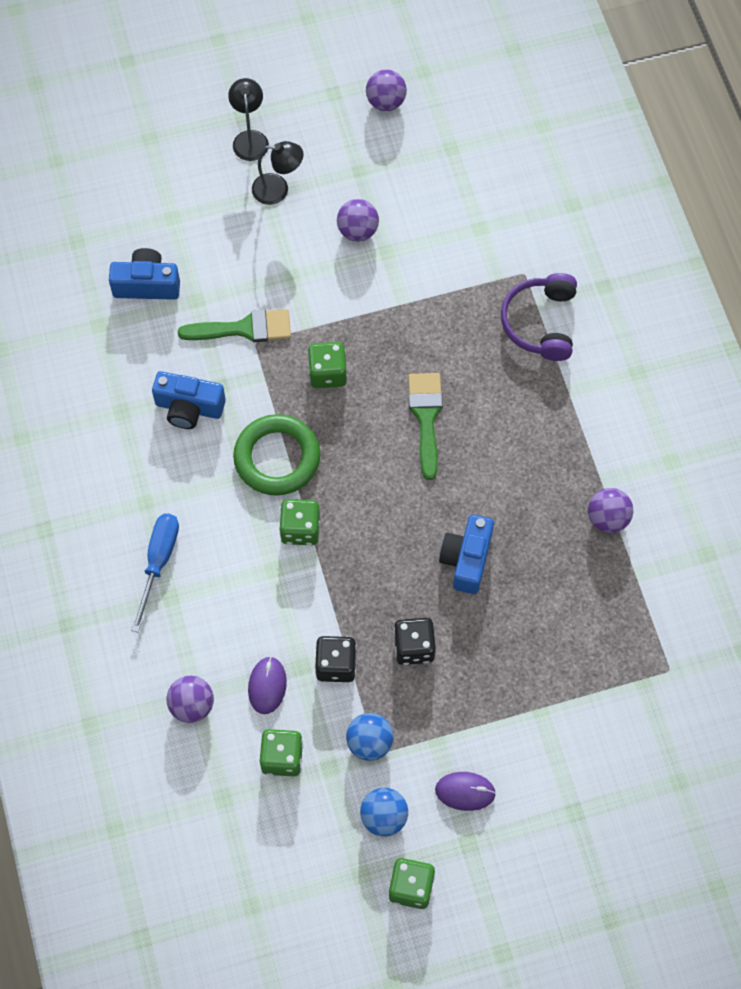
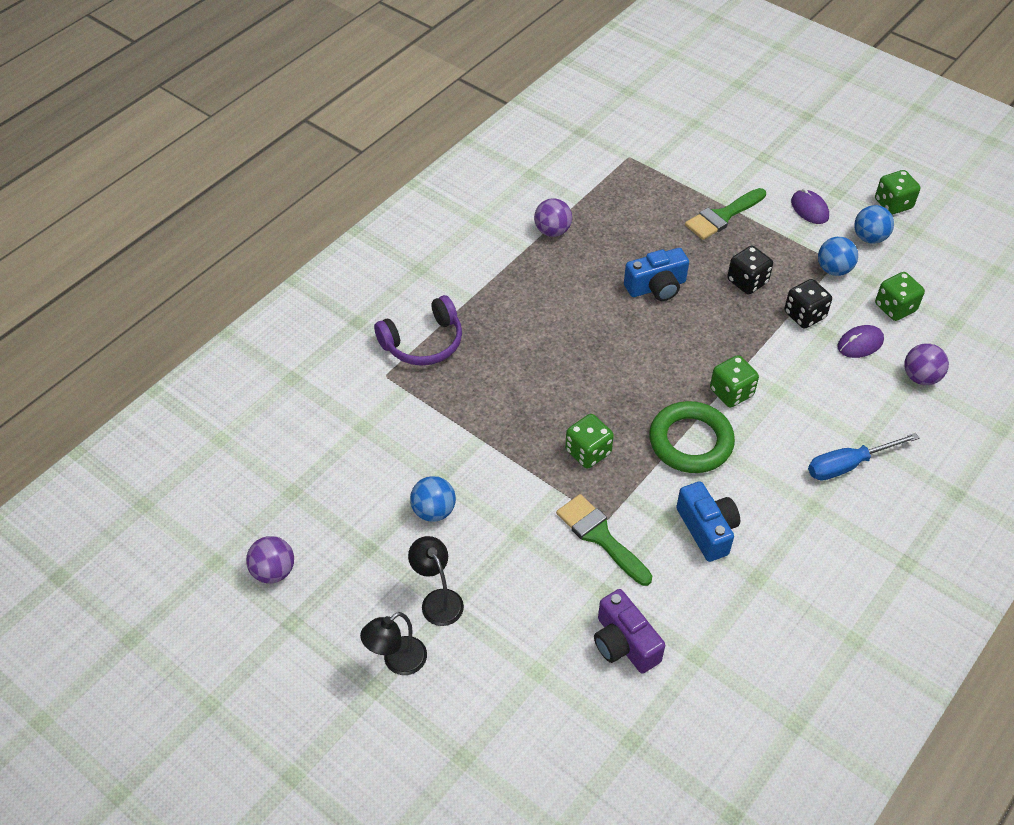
camera: 125 degrees left, 15 degrees down
(147, 284) = (624, 643): blue camera -> purple camera
(357, 231) = (434, 511): purple ball -> blue ball
(426, 418) = (568, 368): green brush -> green brush (722, 216)

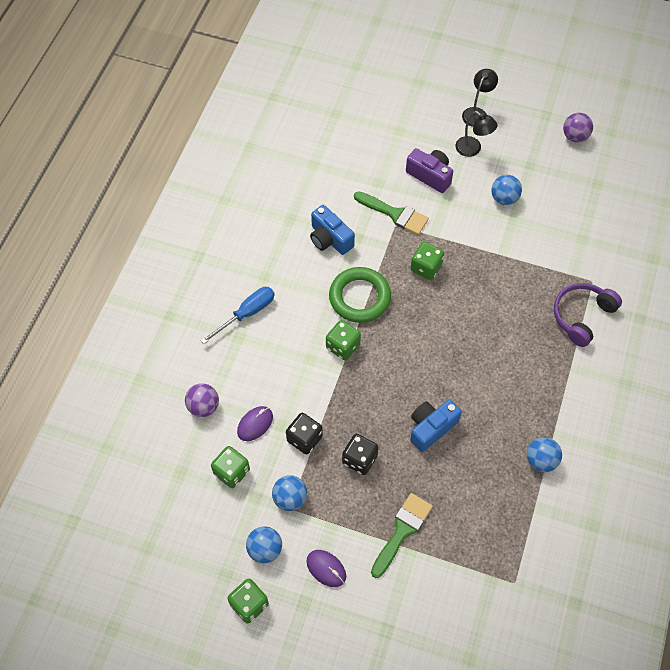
camera: 160 degrees right, 10 degrees up
(552, 231) = (541, 460): purple ball -> blue ball
(624, 643) = (357, 158): purple camera -> purple camera (430, 175)

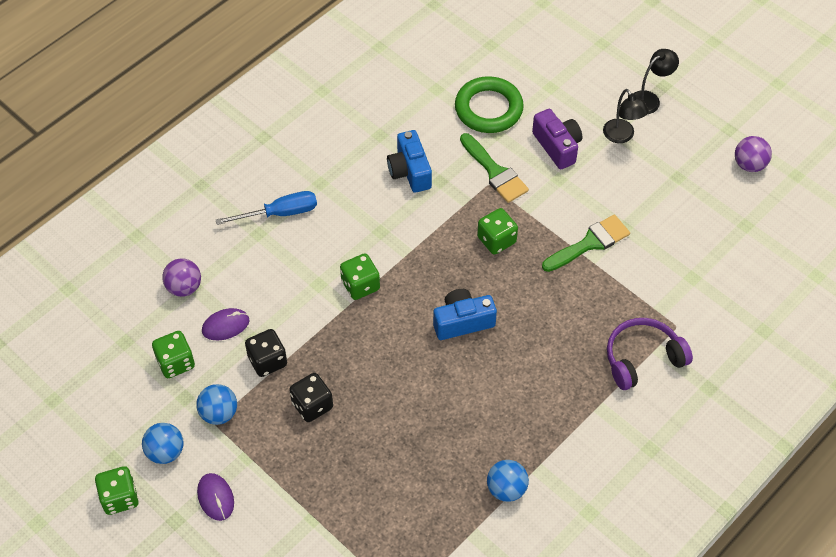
camera: 25 degrees right, 5 degrees down
(359, 297) = (407, 243): green ring -> green ring (488, 109)
(402, 531) = (315, 495): green brush -> green brush (589, 243)
(431, 428) = (406, 405): blue camera -> blue camera (462, 322)
(504, 198) = (627, 201): blue ball -> none

